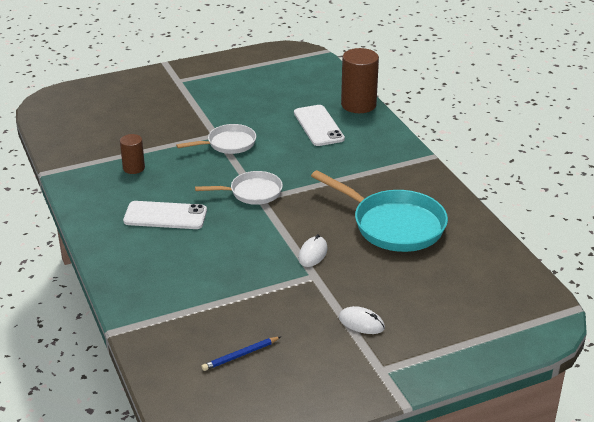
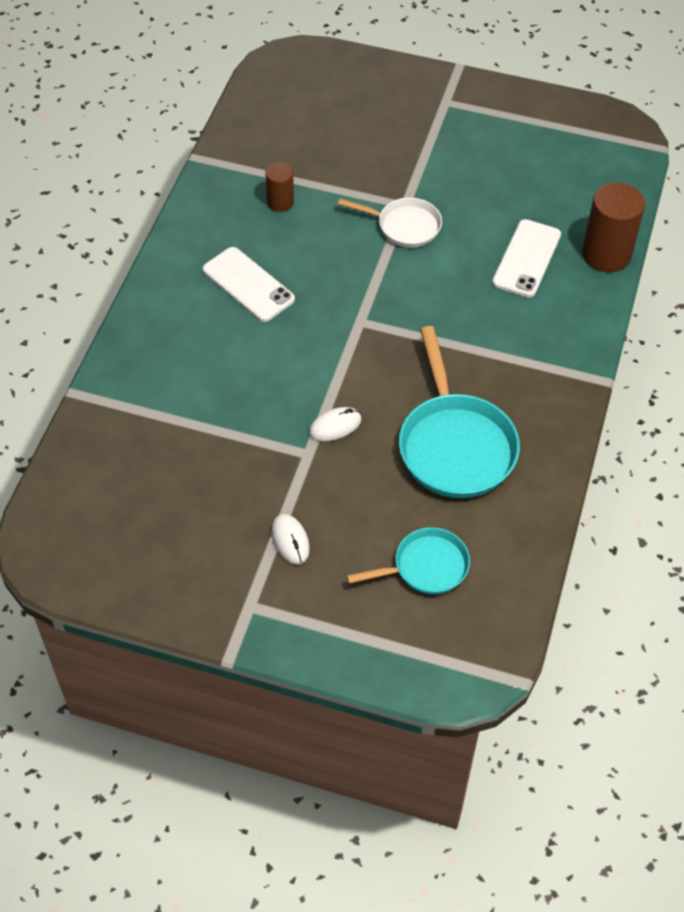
camera: 40 degrees right, 20 degrees up
(240, 355) = (147, 497): blue pencil -> none
(252, 192) = (360, 308): white pan -> none
(455, 288) = (425, 567): none -> turquoise pan

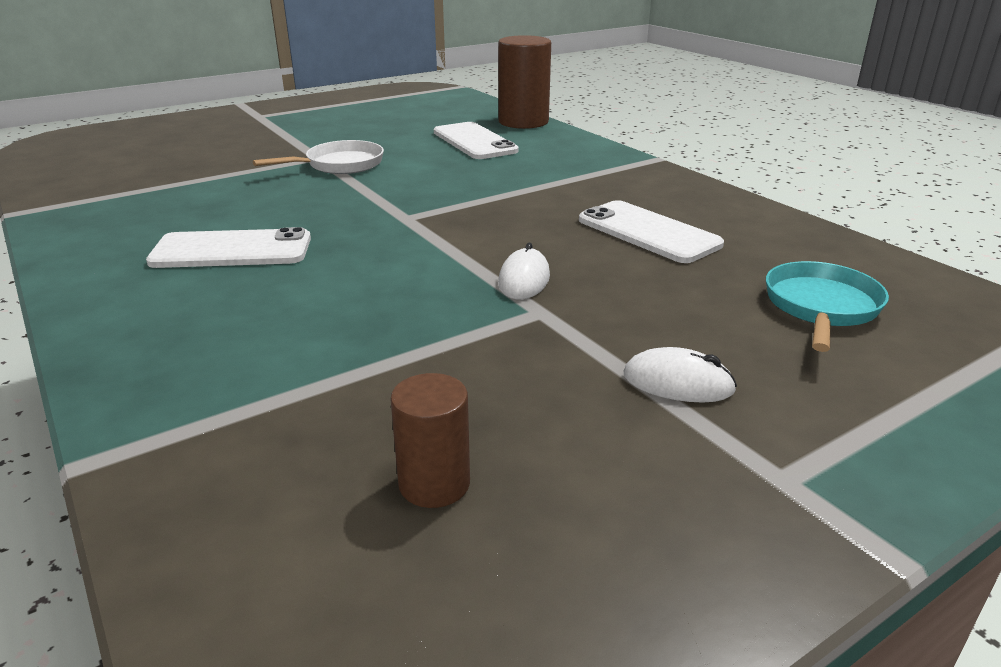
camera: 50 degrees left, 25 degrees down
(280, 202) = (179, 198): brown cylinder -> brown cylinder (434, 483)
(455, 445) = (648, 232): turquoise pan -> white phone

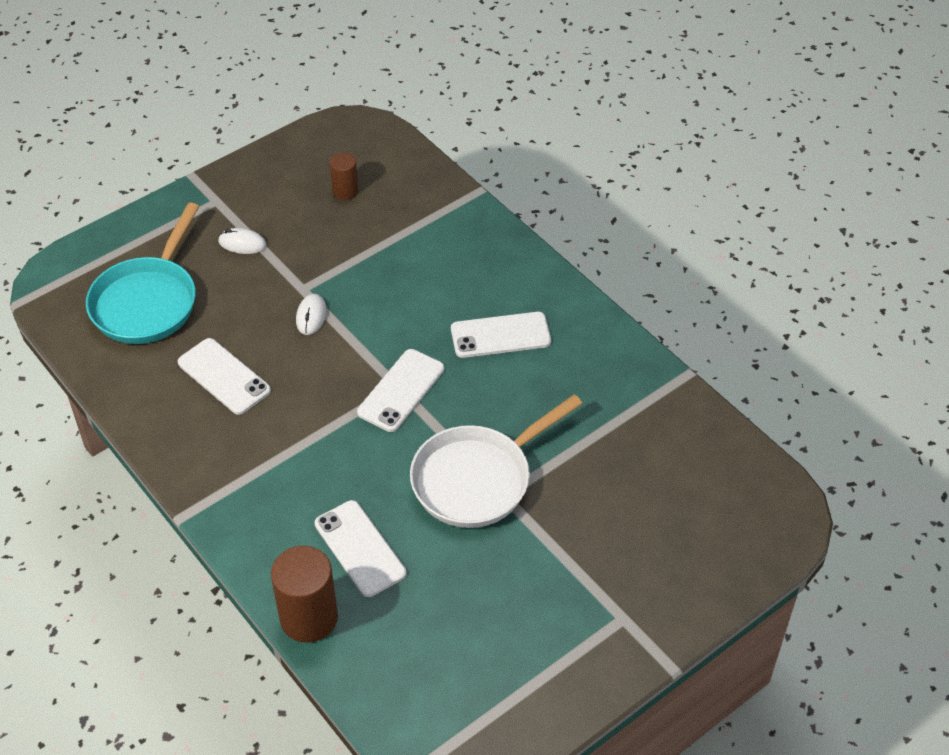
camera: 175 degrees right, 20 degrees up
(340, 165) = (477, 479): white pan -> white pan, size x1.70
(401, 214) = (401, 390): none -> white phone
(821, 307) = (147, 302): turquoise pan -> turquoise pan, size x1.70

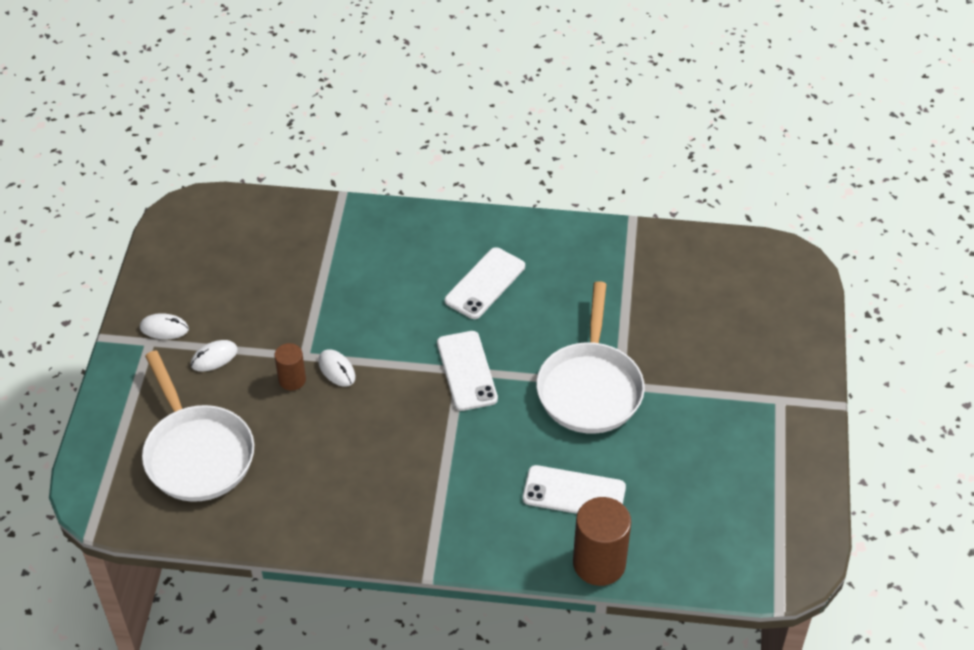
camera: 45 degrees left, 0 degrees up
(147, 302) = (197, 453): turquoise pan -> white pan
(224, 376) = (329, 459): white phone -> none
(236, 198) = (164, 328): none -> white mouse
(345, 191) = (243, 263): brown cylinder -> brown cylinder (292, 380)

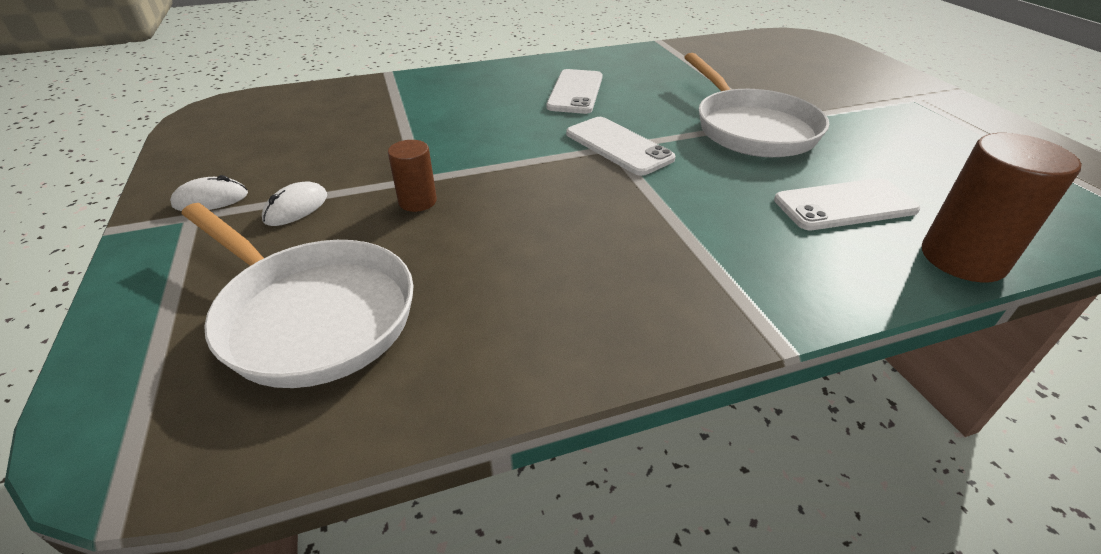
camera: 25 degrees left, 10 degrees down
(336, 369) = (469, 180): white mouse -> none

